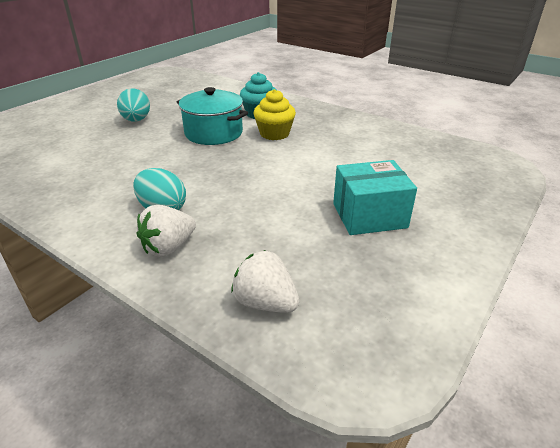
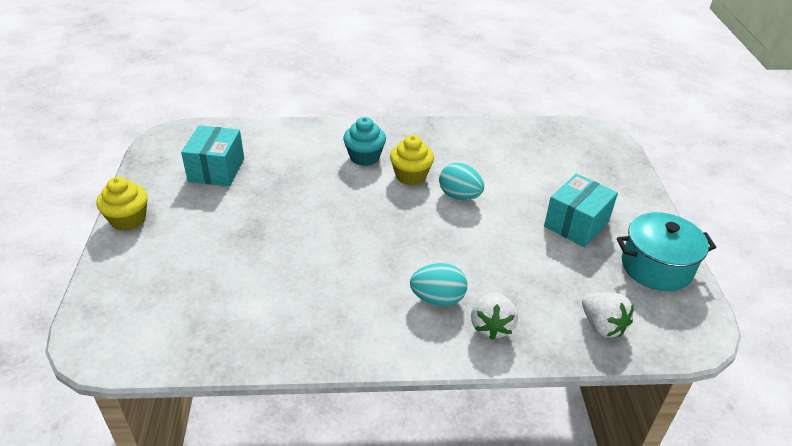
camera: 40 degrees left, 5 degrees up
(76, 98) = (128, 220): none -> yellow cupcake
(136, 120) = (257, 219): turquoise egg -> turquoise egg (459, 196)
(159, 92) = (216, 170): none -> turquoise box
(213, 133) = (358, 199): turquoise pot -> turquoise pot (656, 267)
(265, 302) = (602, 326): white strawberry -> white strawberry turned 120 degrees counterclockwise

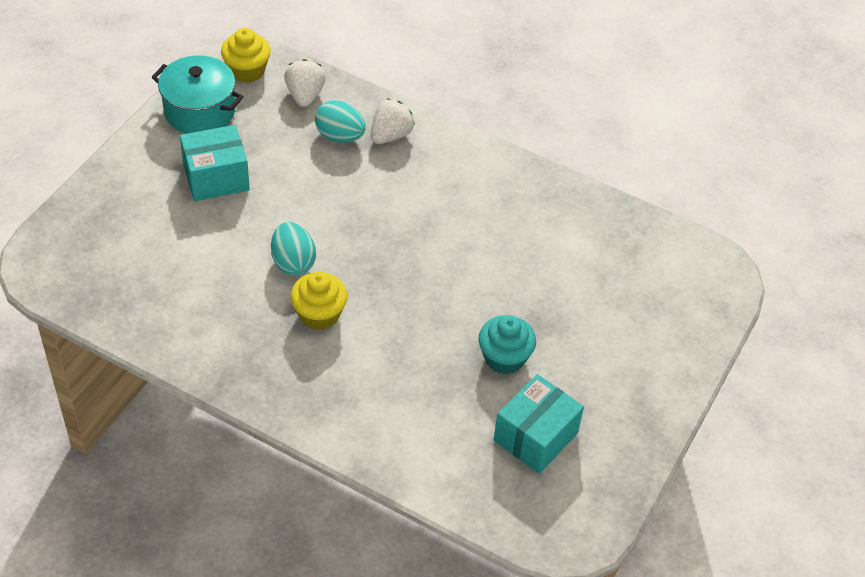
camera: 150 degrees left, 10 degrees up
(128, 220) = (662, 405): yellow cupcake -> yellow cupcake (247, 71)
(364, 157) = (348, 369): turquoise cupcake -> turquoise cupcake (504, 358)
(437, 299) = (413, 175): turquoise egg -> turquoise egg (340, 136)

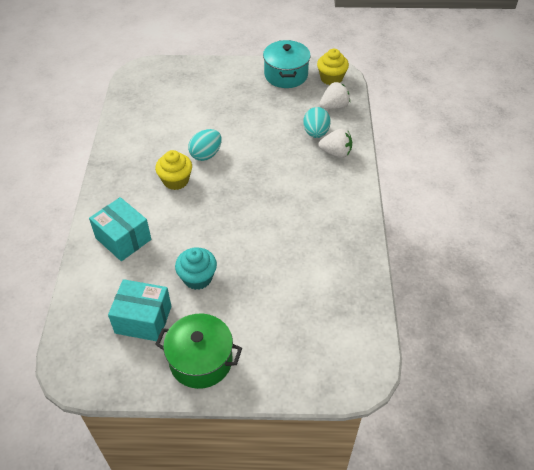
camera: 65 degrees right, 0 degrees up
(216, 177) = (244, 101): turquoise box -> turquoise box (123, 239)
(627, 403) = (201, 360): none -> green pot

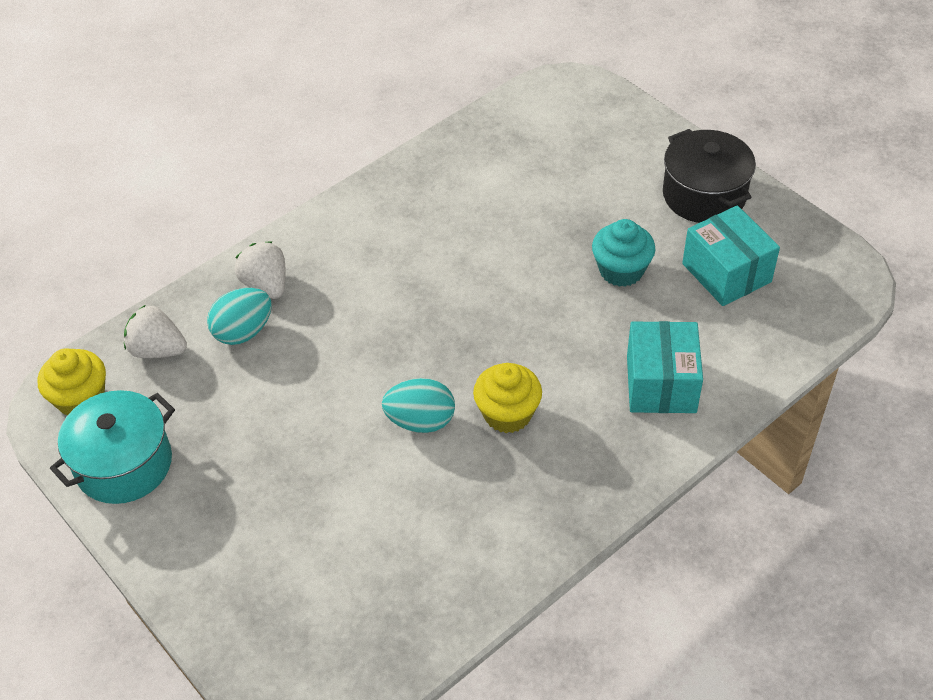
camera: 130 degrees left, 0 degrees up
(201, 360) = (704, 195): green pot -> black pot

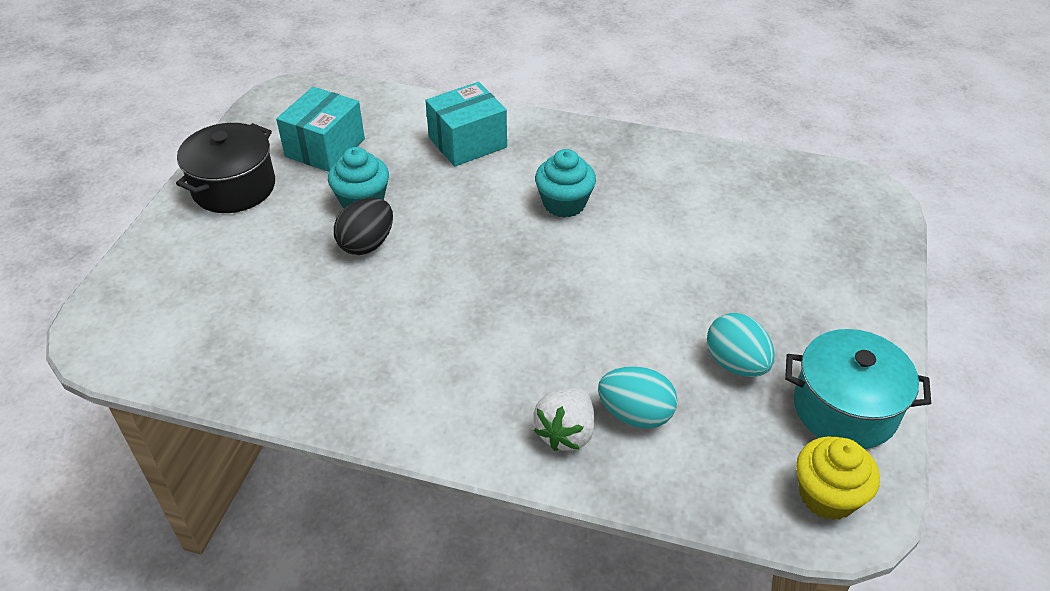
camera: 125 degrees left, 5 degrees down
(158, 350) = (717, 471): white strawberry -> none
(421, 421) = (615, 245): turquoise egg -> turquoise egg (736, 364)
(507, 414) = (564, 203): yellow cupcake -> turquoise cupcake
(559, 253) = (367, 244): none -> black egg

